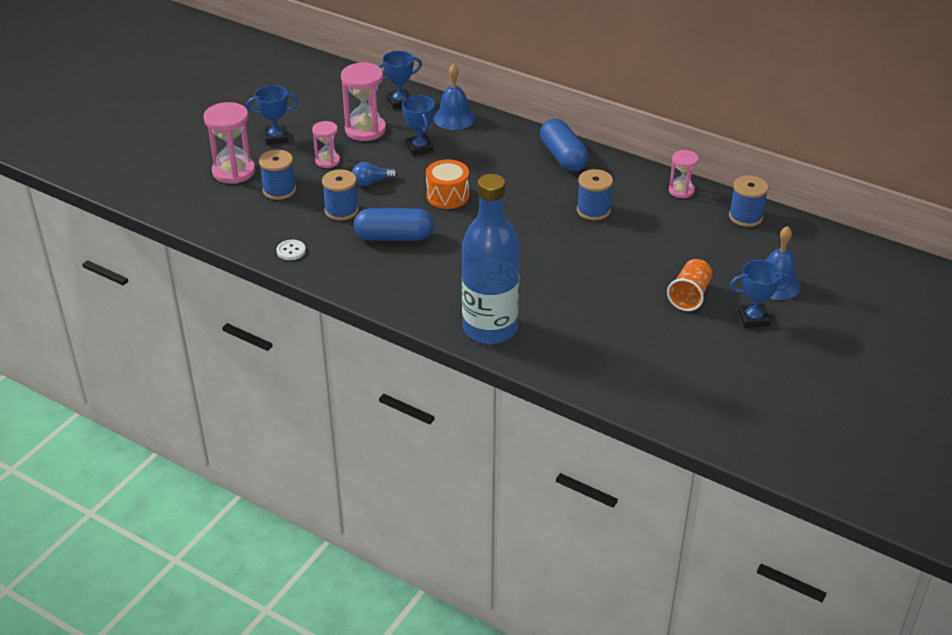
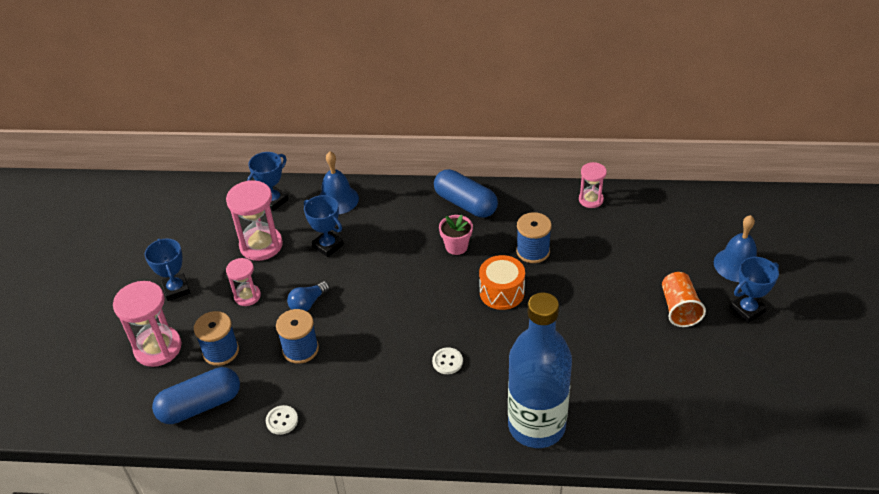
camera: 25 degrees left, 5 degrees up
(276, 138) = (176, 289): blue trophy -> blue trophy turned 75 degrees counterclockwise
(394, 237) = (373, 358): blue capsule -> blue capsule (200, 405)
(447, 196) = (391, 289): orange drum -> orange drum (502, 292)
(452, 260) = (447, 362): none -> white button
(528, 185) = (456, 246): none -> pink flower pot
(745, 217) = (662, 205): blue spool -> none

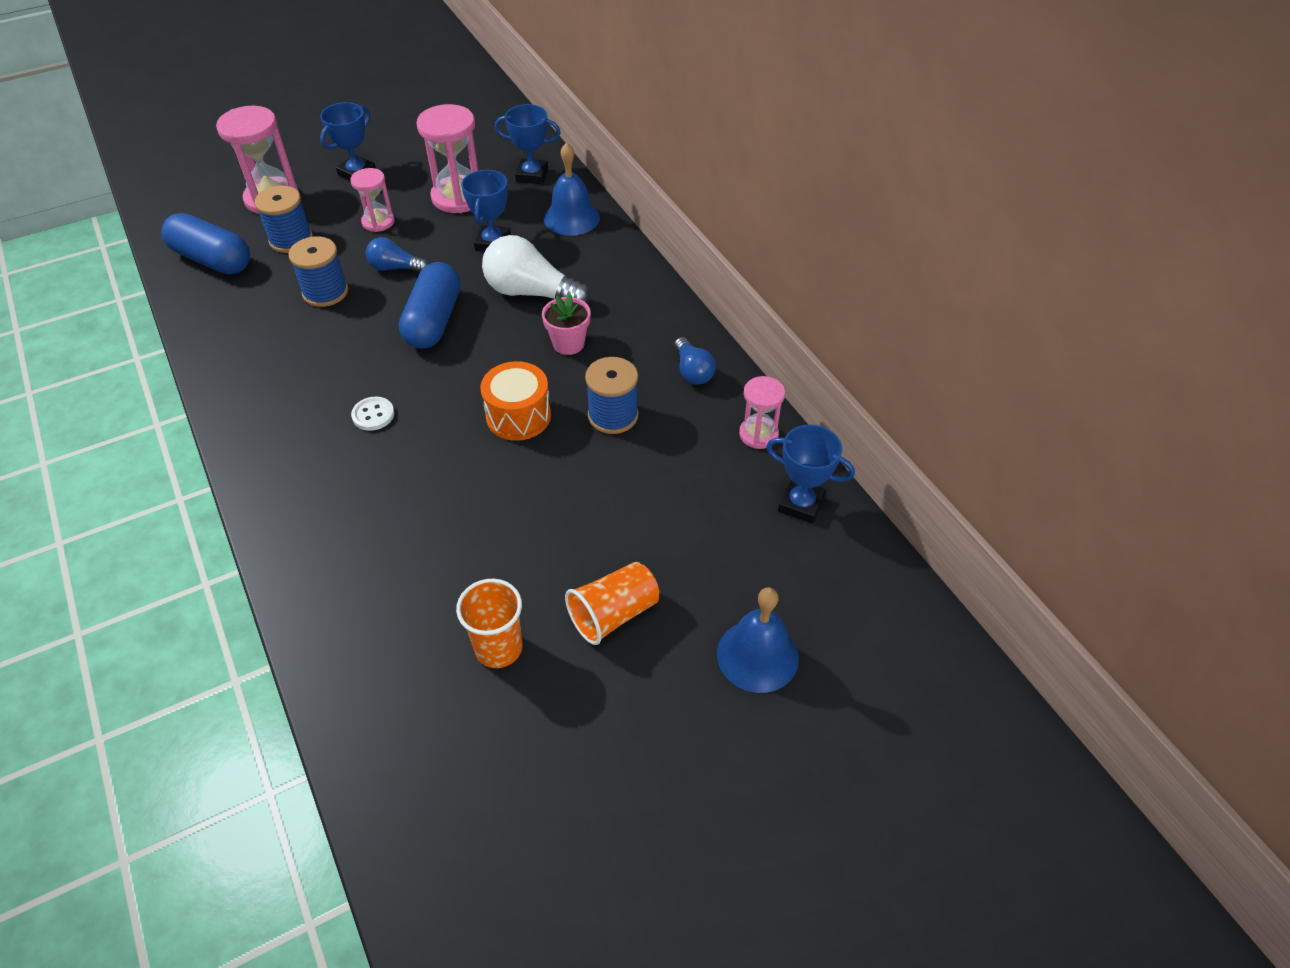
camera: 55 degrees right, 5 degrees up
(282, 421) = (219, 323): white button -> none
(394, 246) = (531, 293): none -> white light bulb
(465, 204) = (650, 320): blue capsule -> blue capsule (434, 321)
(523, 204) = (692, 371): none -> blue light bulb
(536, 426) = (313, 539): blue bottle -> none
(674, 365) = (498, 648): none -> orange cup
(747, 310) = (668, 703): blue trophy -> blue trophy (801, 504)

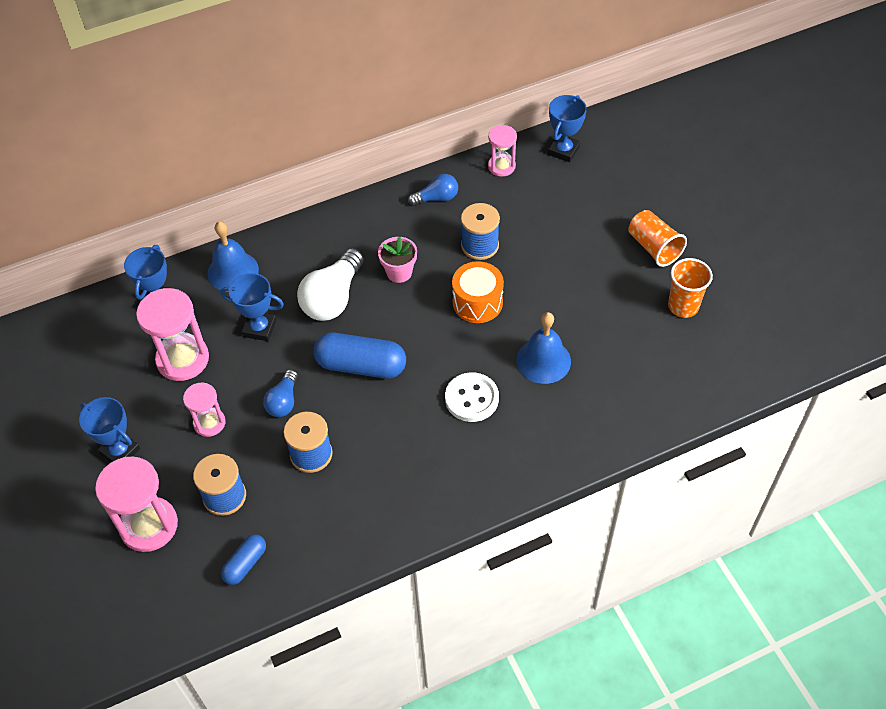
camera: 85 degrees left, 5 degrees up
(212, 260) = (245, 564): blue capsule -> blue capsule, size x0.55
(373, 415) = (471, 398): white button -> white button, size x1.59
(757, 655) = (678, 181): blue bell -> blue bell (543, 360)

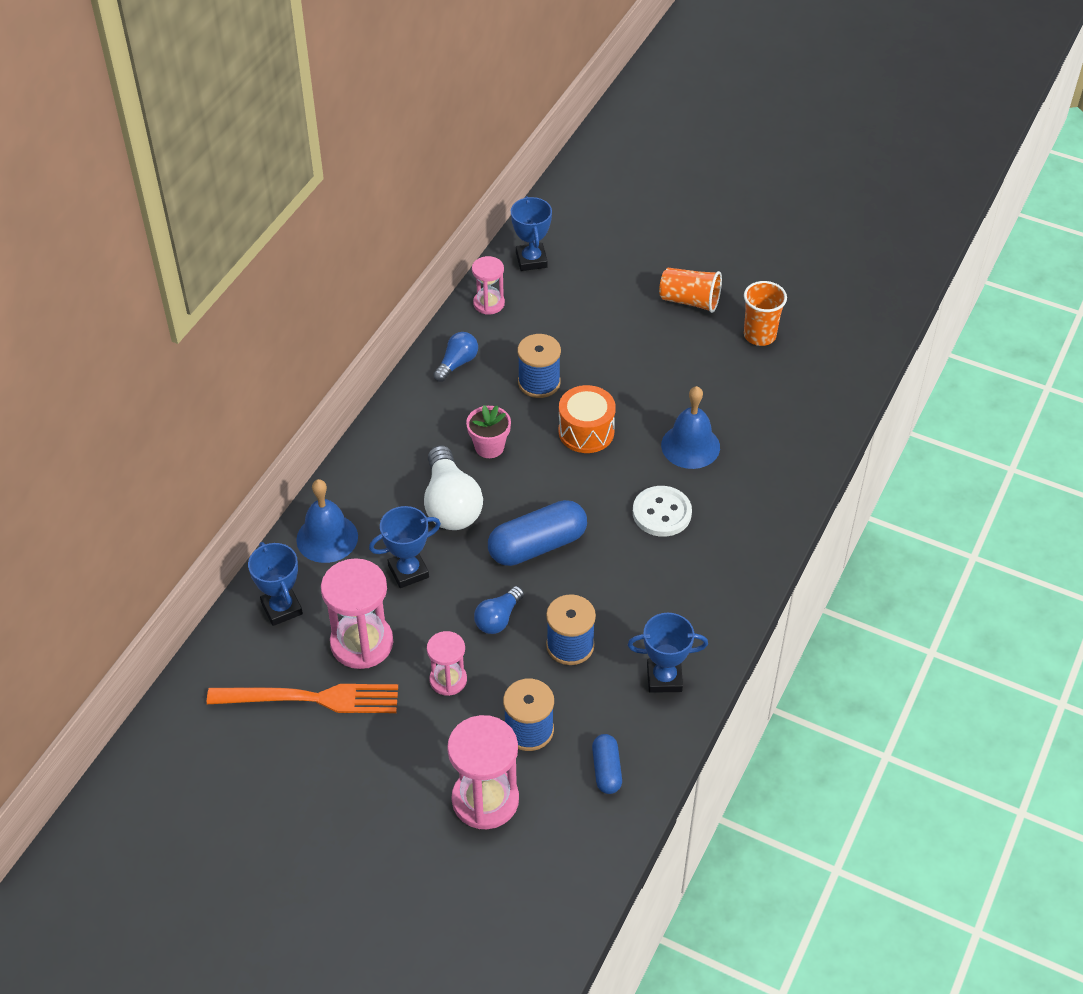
camera: 40 degrees left, 5 degrees down
(116, 376) = (311, 699): none -> orange fork
(120, 451) = (388, 758): blue trophy -> blue trophy (664, 678)
(283, 401) = (498, 618): blue light bulb -> blue light bulb turned 60 degrees clockwise

